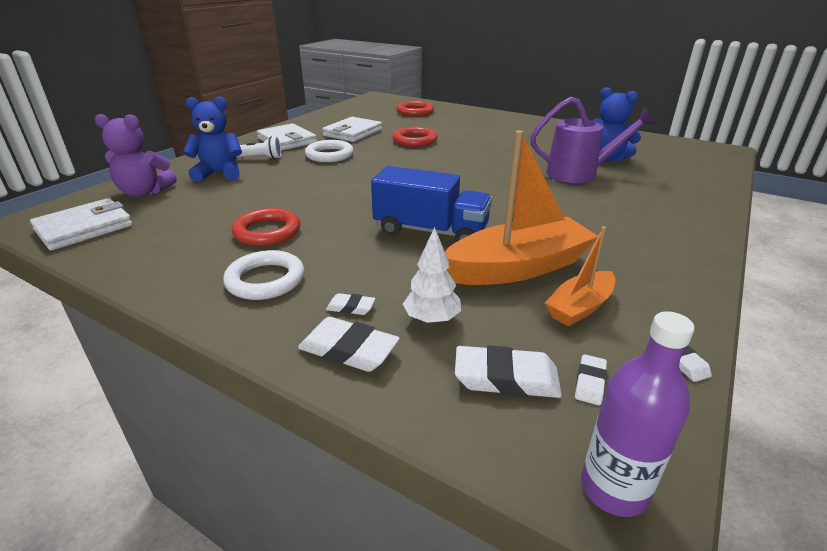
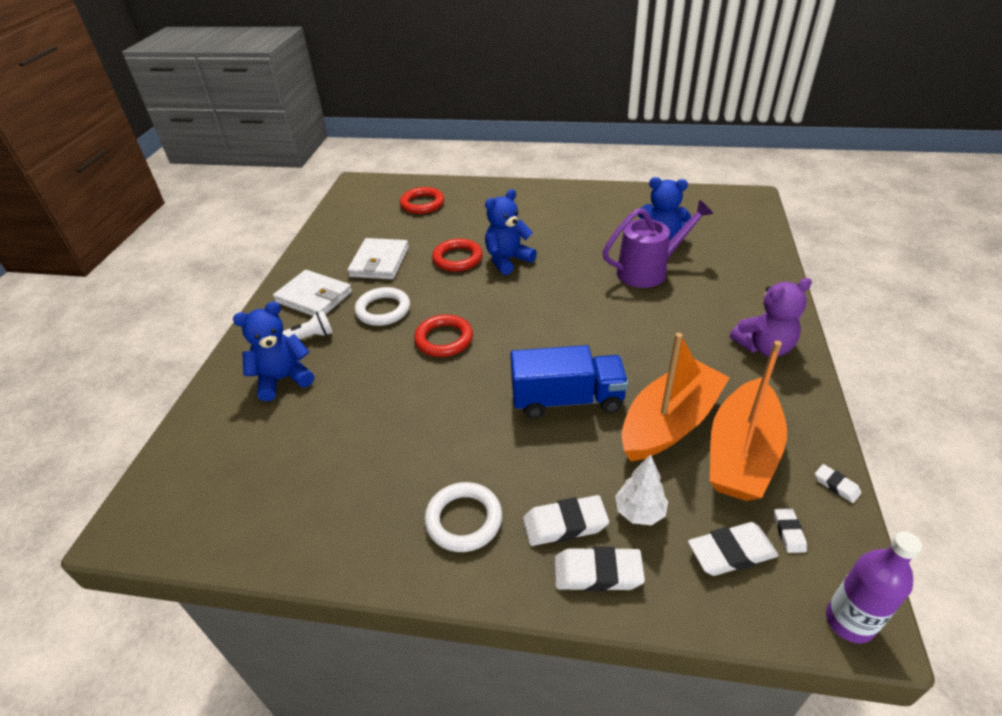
camera: 20 degrees left, 10 degrees up
(84, 228) = (205, 517): white wallet -> none
(144, 192) = (221, 438): purple teddy bear -> purple teddy bear (764, 347)
(267, 231) = (412, 453): red ring -> red ring (444, 339)
(351, 307) = (565, 524): white eraser -> white eraser, size x1.84
(455, 148) = (507, 260): none -> blue teddy bear
(580, 307) = (741, 454): orange boat -> orange boat, size x1.82

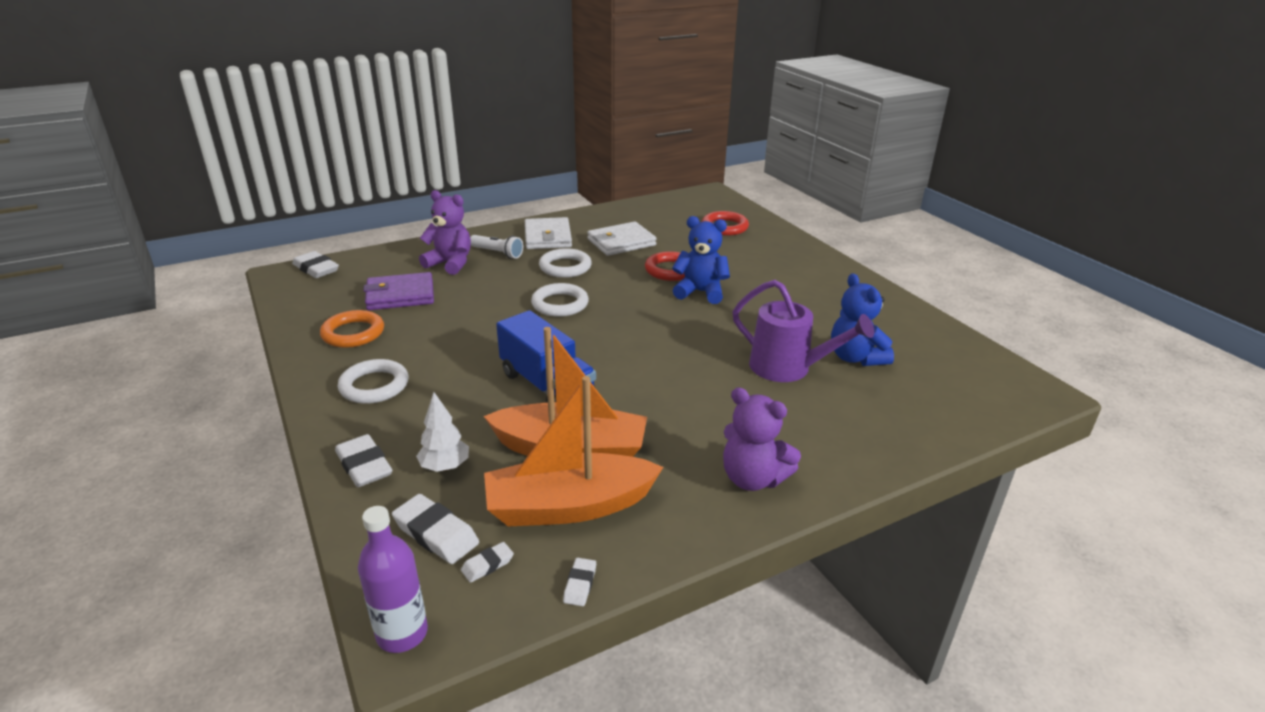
camera: 50 degrees right, 10 degrees down
(283, 379) = (450, 263): blue teddy bear -> purple teddy bear
(304, 439) = (400, 295): none -> purple wallet
(342, 504) = (353, 333): none -> orange ring
(444, 339) = (560, 304): red ring -> white ring
(565, 524) = (403, 433): white eraser -> white eraser (316, 269)

